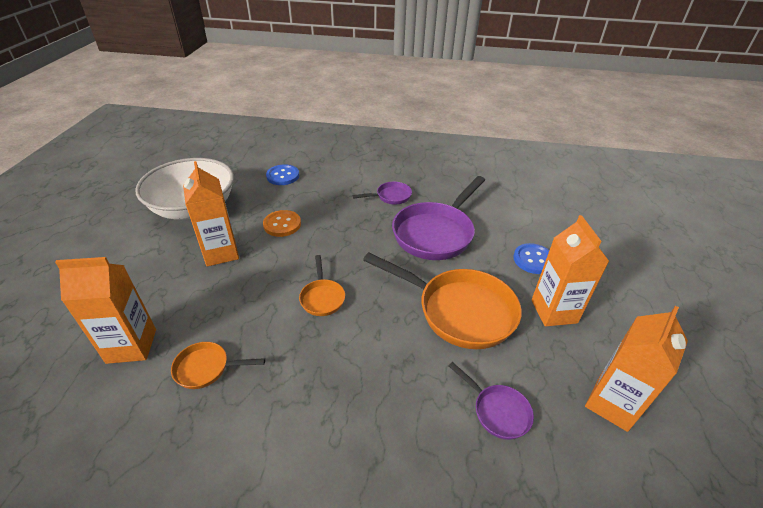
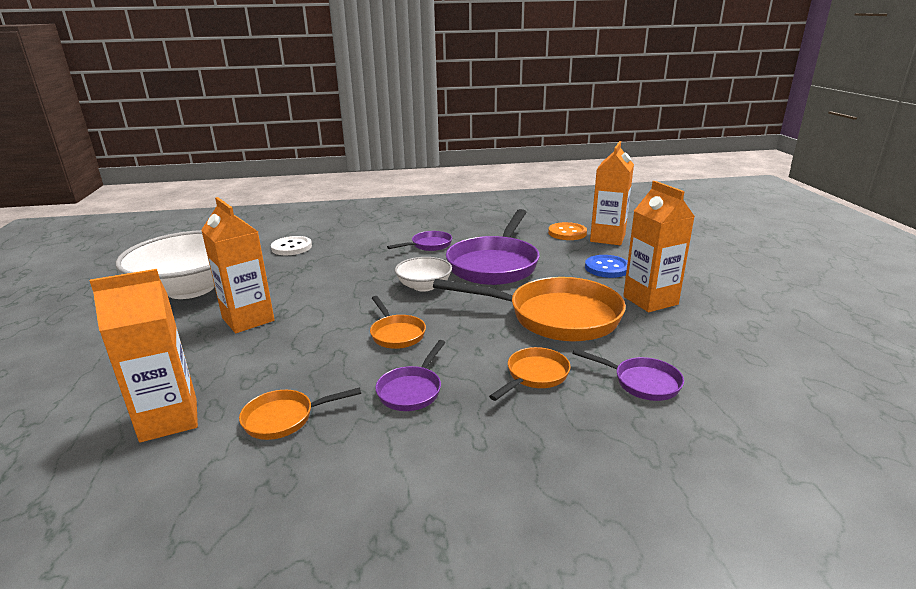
camera: 15 degrees left, 15 degrees down
(282, 224) = (313, 285): orange button -> orange button (567, 233)
(283, 176) = (291, 247): blue button -> white button
(308, 365) = (412, 390): none -> purple pan
(366, 246) = (424, 286): none -> white bowl
(410, 377) = (534, 376): none -> orange pan
(612, 404) = (747, 354): orange carton -> orange carton (607, 238)

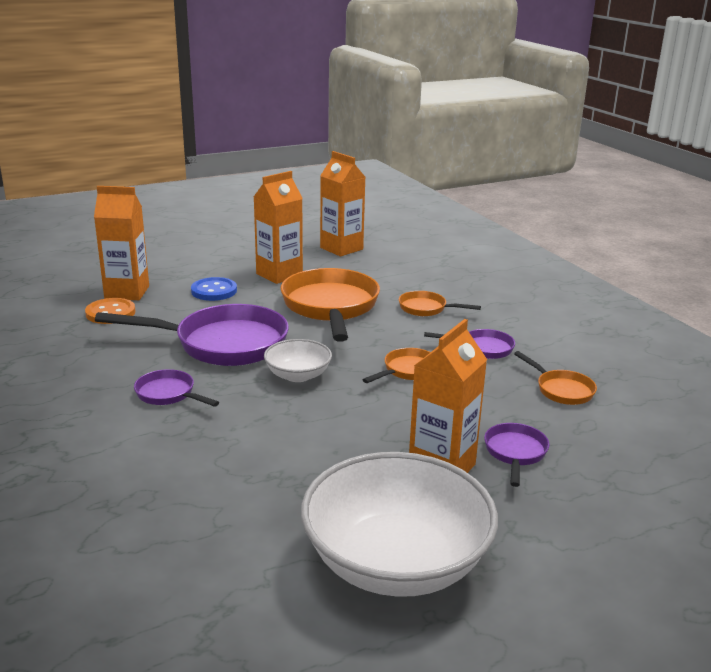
camera: 110 degrees left, 0 degrees up
(169, 419) = (617, 442): orange carton -> orange carton (341, 248)
(291, 247) = (201, 518): white button -> none
(641, 382) = (406, 278): purple pan -> purple pan (515, 453)

